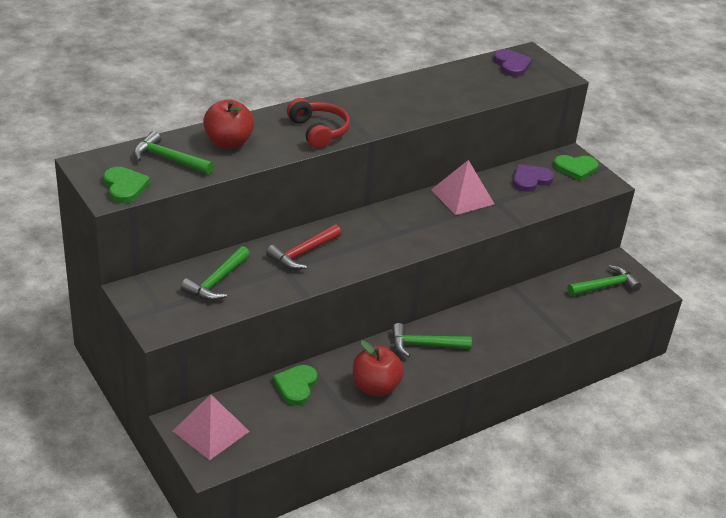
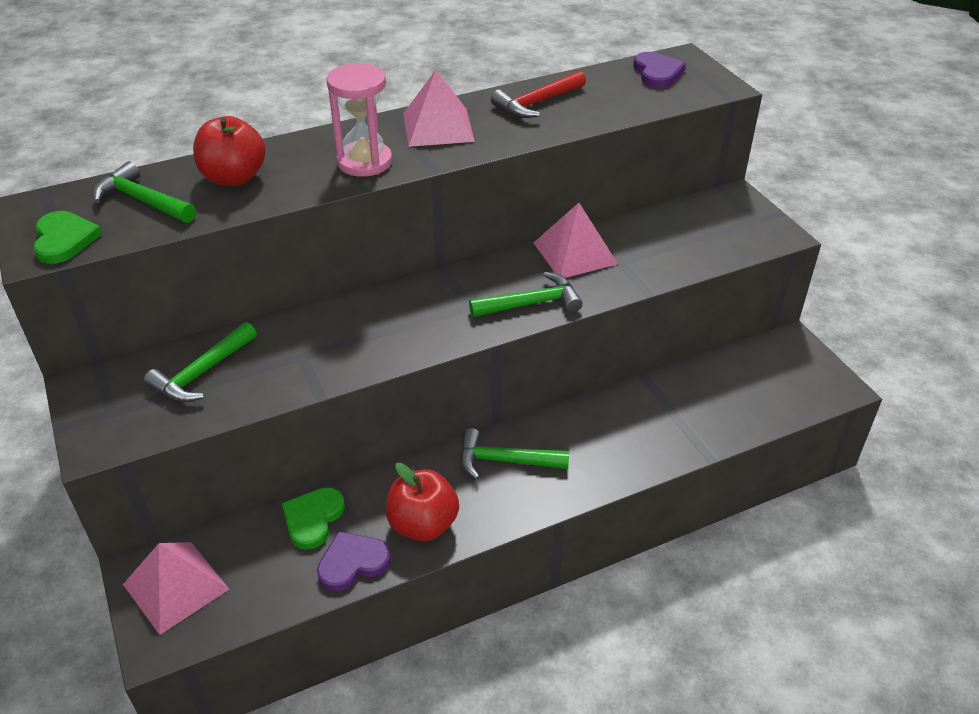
camera: 10 degrees right, 5 degrees up
(303, 253) = (334, 332): red hammer -> red hammer (536, 103)
(318, 131) = (364, 162): red headphones -> pink hourglass
(363, 106) = (438, 127): none -> pink pyramid
(530, 180) = (674, 230): purple heart -> purple heart (352, 562)
(576, 168) = (740, 214): green heart -> none
(605, 286) = (773, 377): green hammer -> green hammer (531, 303)

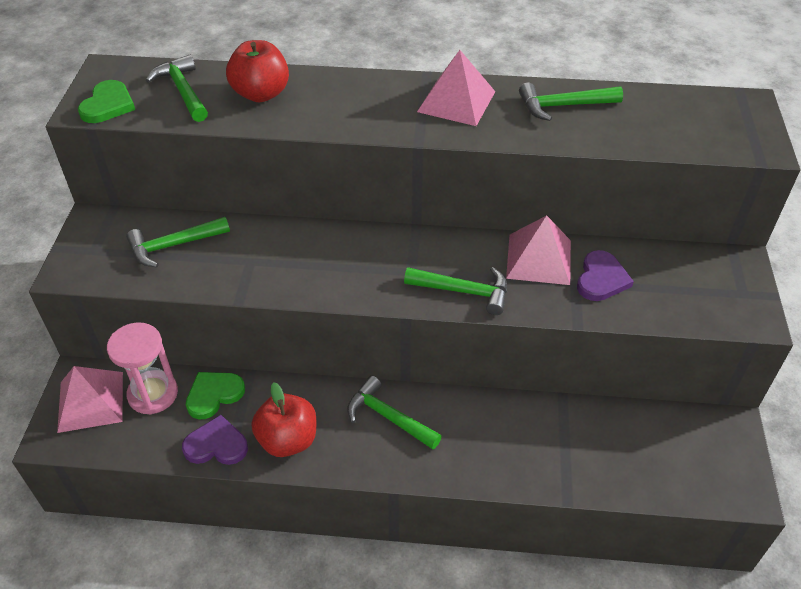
camera: 30 degrees right, 5 degrees up
(364, 162) = (369, 114): pink hourglass -> pink hourglass (153, 394)
(536, 103) = (563, 106): red hammer -> green hammer
(657, 72) = (707, 111): purple heart -> purple heart (601, 279)

